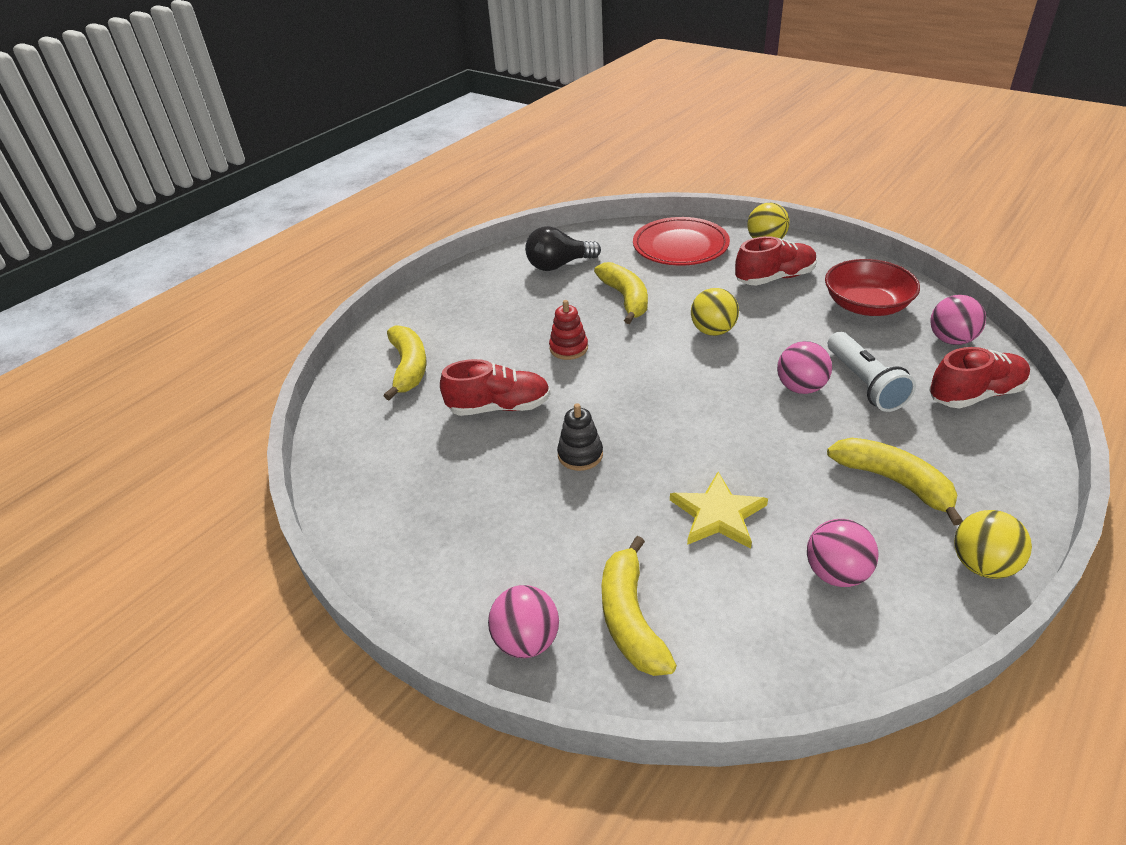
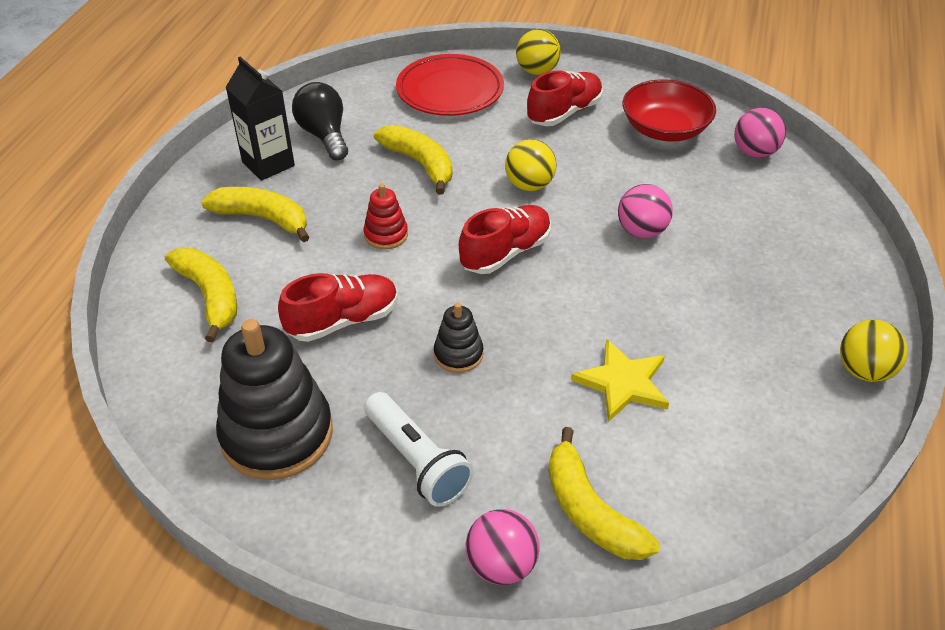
camera: 25 degrees left, 5 degrees up
(402, 482) = (277, 434): none -> black stacking toy
(504, 279) = (268, 164): none -> black carton
(558, 265) = (324, 135): black light bulb -> black light bulb turned 105 degrees clockwise
(836, 573) = (751, 412): pink ball -> none
(864, 383) = (697, 214): white flashlight -> white flashlight (417, 460)
(894, 482) = (763, 310): yellow banana -> yellow banana (263, 218)
(975, 394) = (796, 206): red shoe -> red shoe (505, 252)

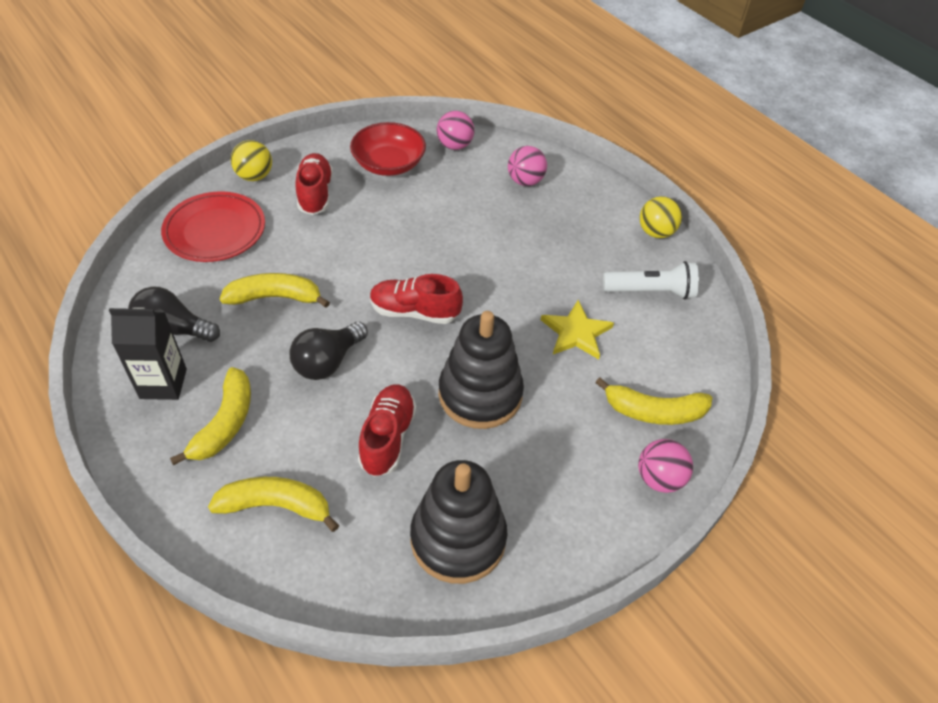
camera: 55 degrees left, 5 degrees up
(263, 218) = (225, 423): yellow banana -> yellow banana turned 135 degrees clockwise
(386, 235) = (328, 362): red stacking toy -> black light bulb
(417, 460) = (548, 472): white flashlight -> white flashlight (651, 291)
(458, 354) = (480, 394): black stacking toy -> black stacking toy, size x2.09
(505, 252) = (414, 312): red shoe -> red shoe turned 75 degrees counterclockwise
(529, 185) = (365, 258): yellow ball -> none
(641, 231) = (465, 238): pink ball -> pink ball (525, 181)

